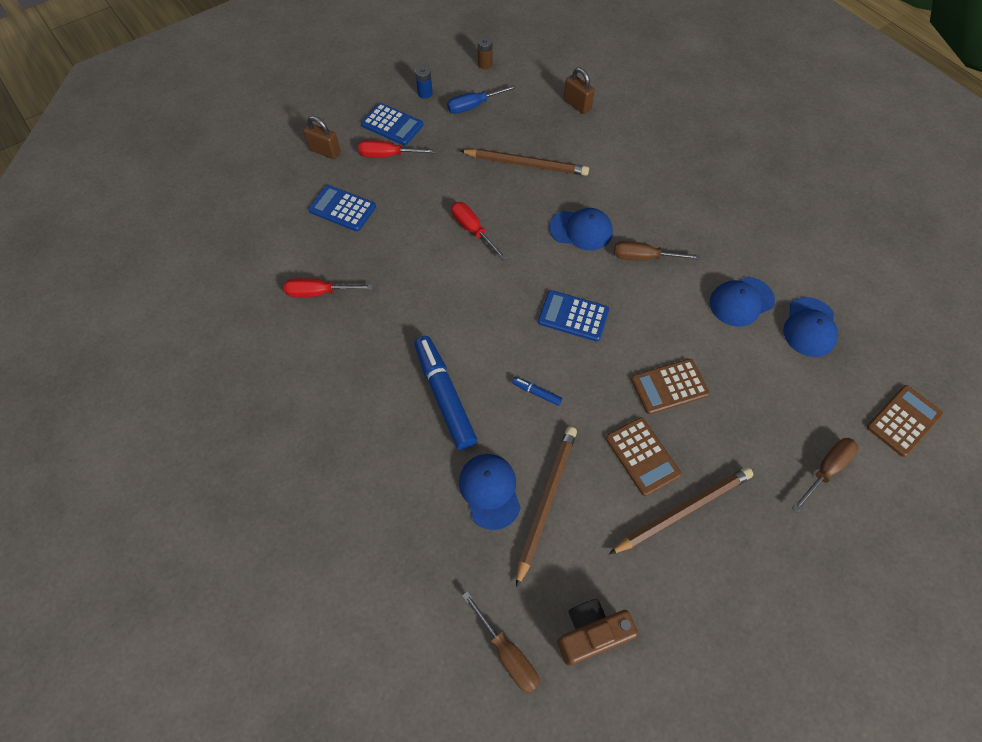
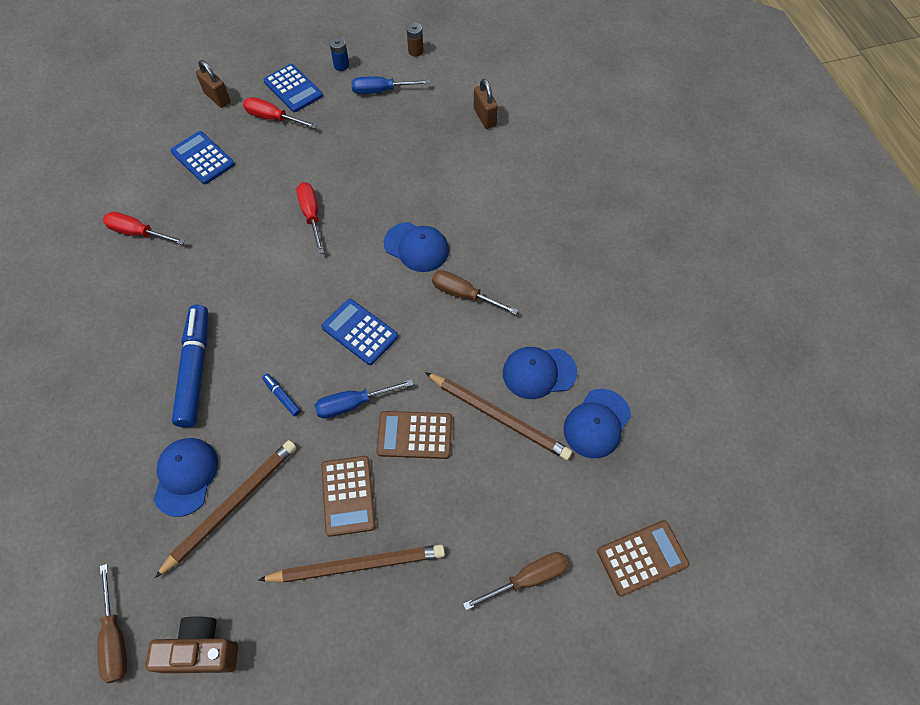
camera: 20 degrees right, 0 degrees up
(526, 164) = (399, 164): brown pencil -> brown pencil (499, 416)
(602, 378) = (353, 404): none -> blue screwdriver

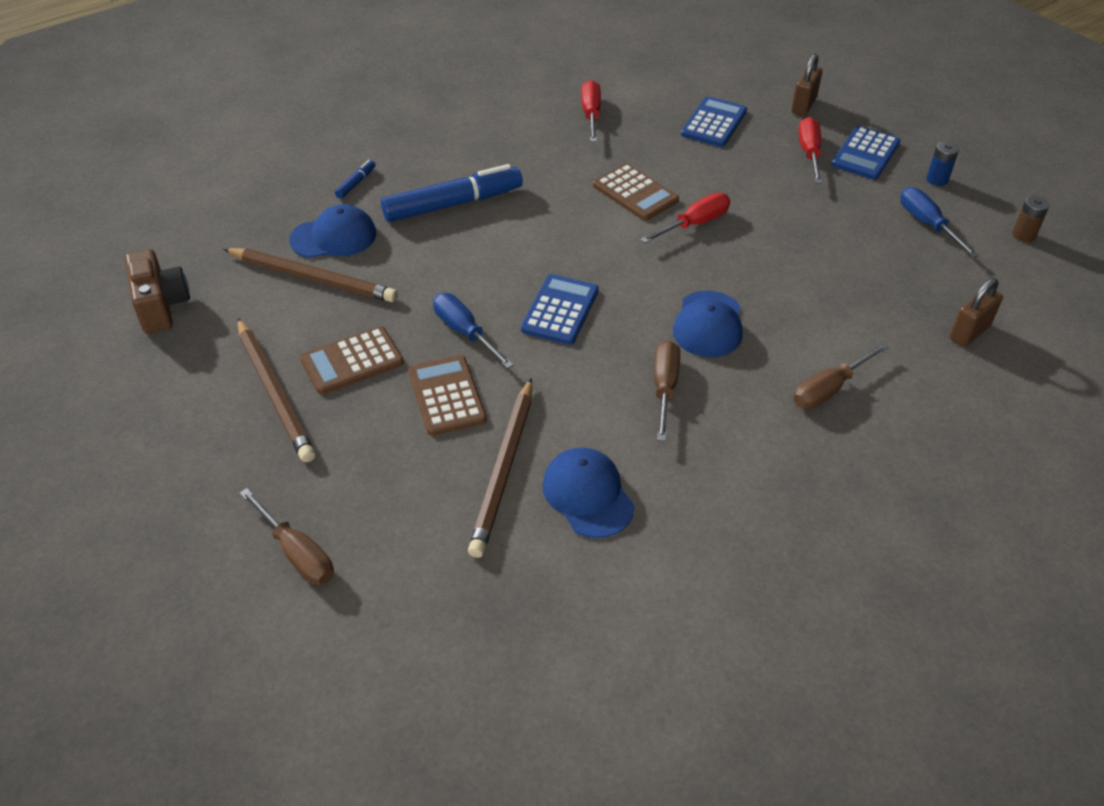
camera: 70 degrees right, 15 degrees down
(115, 637) = (164, 247): brown screwdriver -> brown screwdriver (829, 389)
(282, 396) = (449, 274): blue marker -> blue marker (356, 183)
(597, 423) = (539, 579): blue cap -> none
(642, 558) = (358, 677): brown calculator -> brown calculator (635, 193)

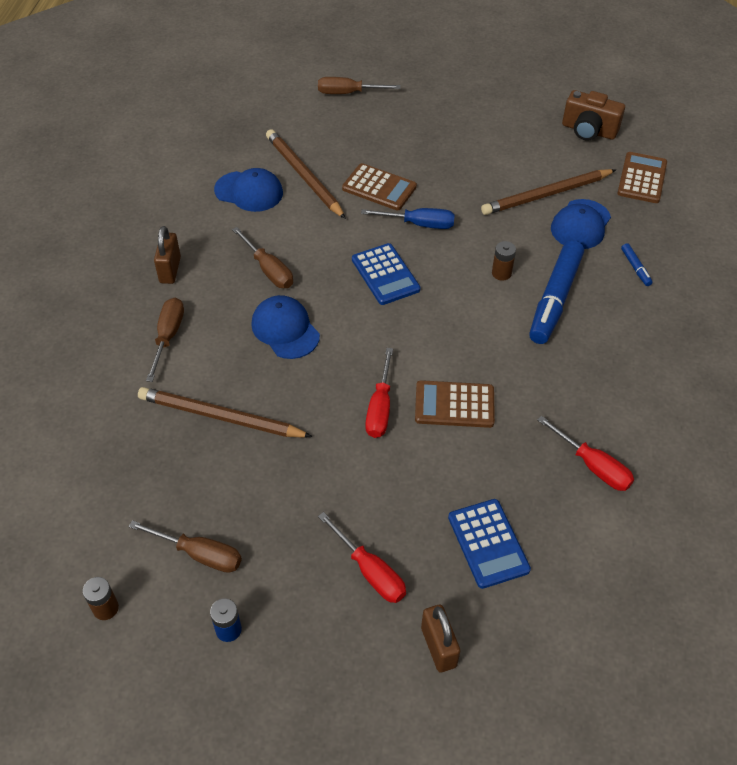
camera: 135 degrees right, 5 degrees up
(275, 392) = (462, 135): brown pencil -> brown pencil (221, 417)
(352, 361) = (451, 171): brown calculator -> brown calculator (642, 178)
(462, 246) = (501, 273): none -> brown battery
(865, 154) = (320, 614): blue calculator -> none
(927, 224) = (200, 554): blue screwdriver -> brown screwdriver
(969, 332) = (98, 453): brown padlock -> brown padlock (170, 270)

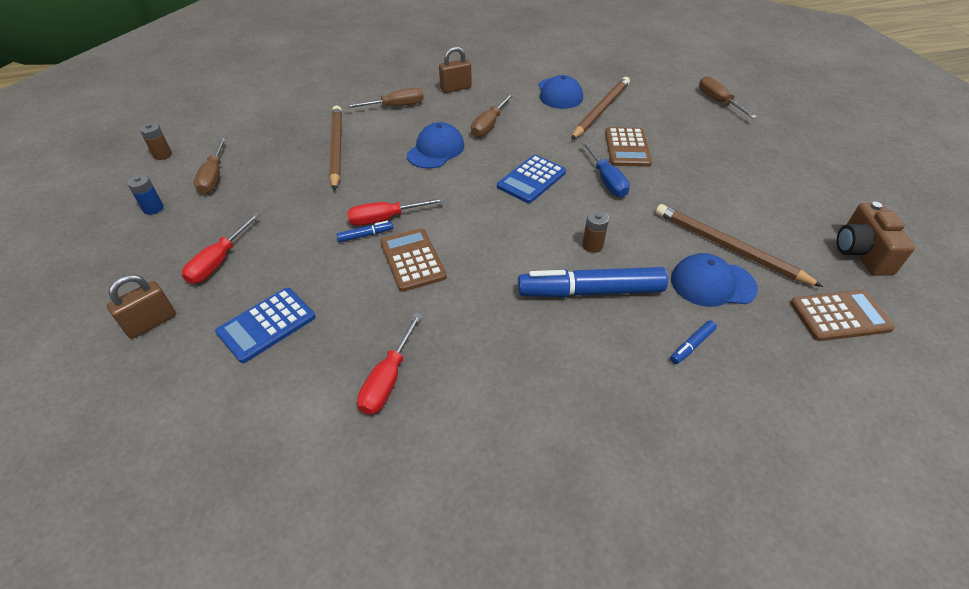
camera: 65 degrees right, 5 degrees down
(397, 431) = (365, 235): none -> blue marker

